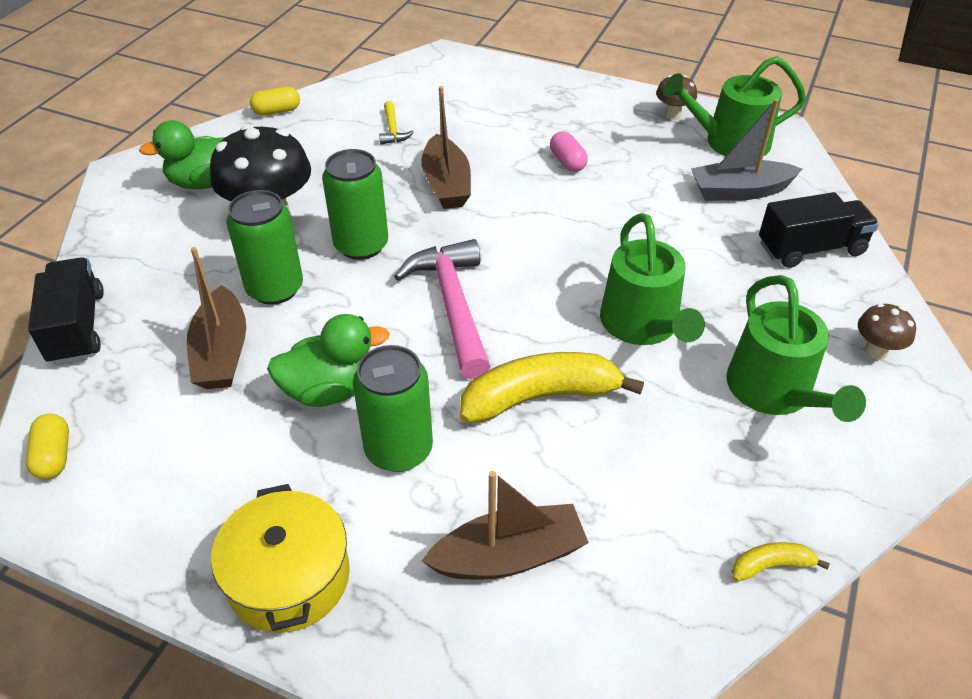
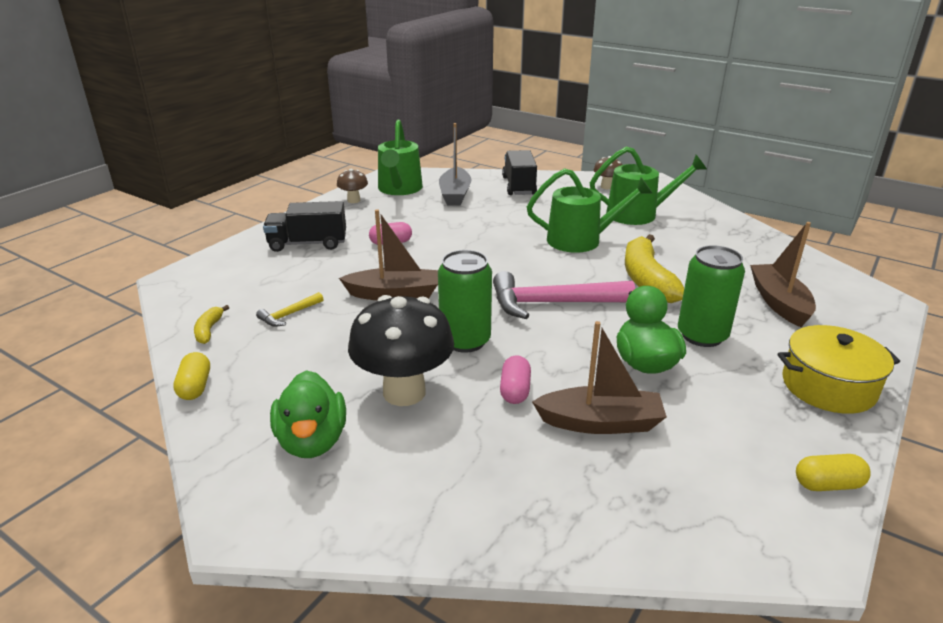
camera: 80 degrees left, 15 degrees down
(54, 456) = (748, 535): yellow capsule -> yellow capsule (828, 484)
(77, 327) = (555, 537): black truck -> black truck (308, 244)
(275, 288) = (515, 390): green can -> pink capsule
(393, 129) = (289, 315): yellow hammer -> yellow hammer turned 135 degrees clockwise
(771, 565) = (758, 234): yellow banana -> yellow banana (209, 330)

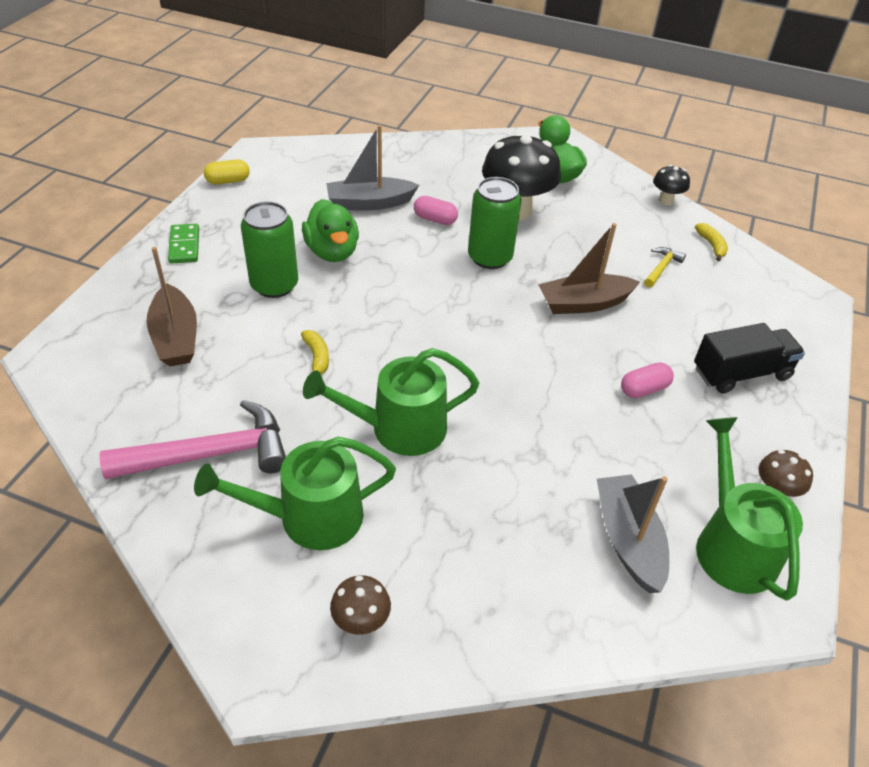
camera: 165 degrees right, 15 degrees up
(195, 387) = (666, 200): yellow capsule -> black mushroom
(515, 390) = (435, 219): pink capsule -> pink capsule turned 60 degrees counterclockwise
(519, 186) = (529, 595): black truck -> none
(553, 303) = (420, 309): pink hammer -> pink hammer (210, 454)
(600, 422) = (369, 203): brown boat -> grey boat
(646, 279) = (317, 358): yellow banana -> yellow banana, size x0.46
(828, 386) = (184, 246): yellow pot -> green domino

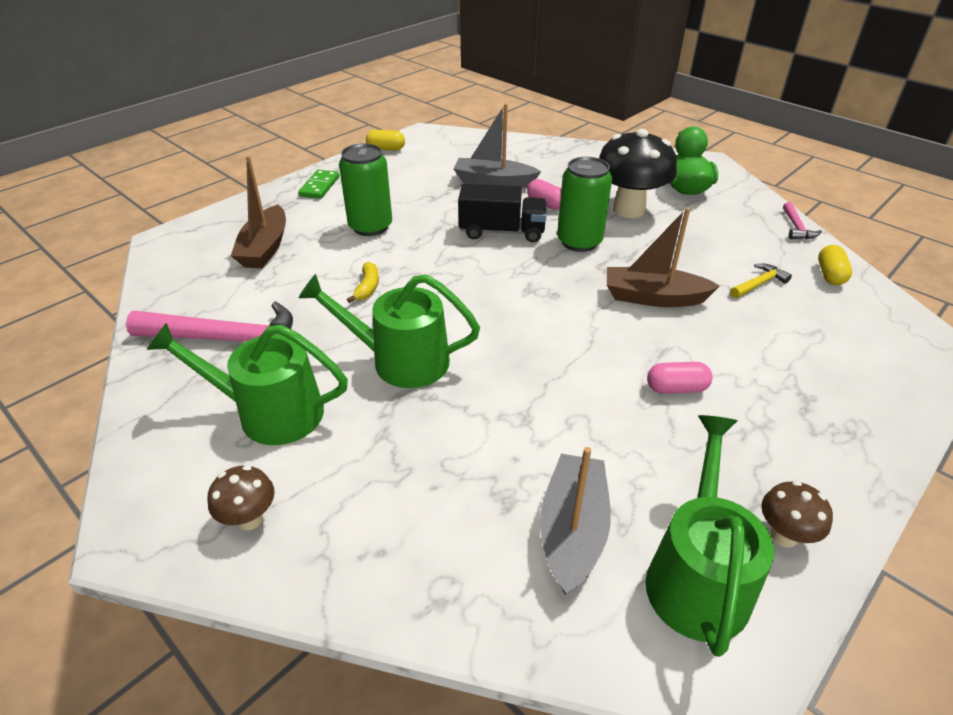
camera: 25 degrees right, 5 degrees down
(332, 252) = (436, 211): green duck -> none
(666, 200) = (796, 227): black mushroom -> pink hammer
(711, 245) = (830, 275): yellow banana -> yellow capsule
(741, 373) = (803, 401): black truck -> black truck (502, 232)

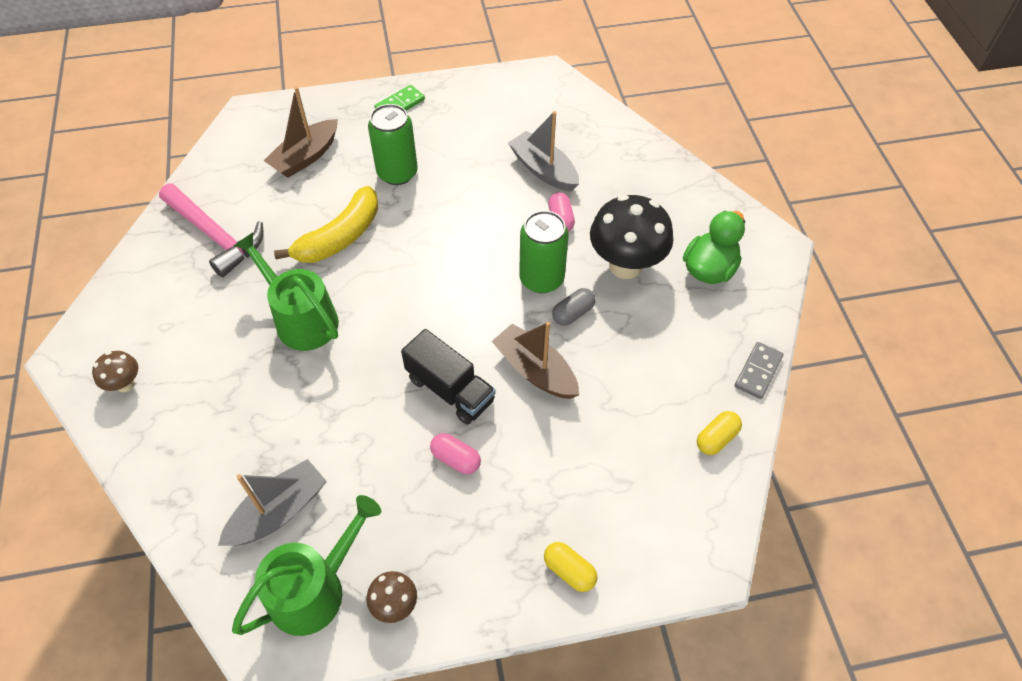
camera: 35 degrees right, 15 degrees up
(270, 413) = (193, 314): green watering can -> none
(367, 287) = (340, 237): yellow banana -> yellow banana, size x2.19
(386, 149) = (493, 81): yellow capsule -> yellow capsule (569, 571)
(502, 232) = (491, 233): black truck -> black truck (450, 389)
(631, 251) = (573, 313): none -> grey capsule
(758, 284) = (639, 409): yellow hammer -> none
(796, 227) = (758, 371): pink hammer -> grey domino

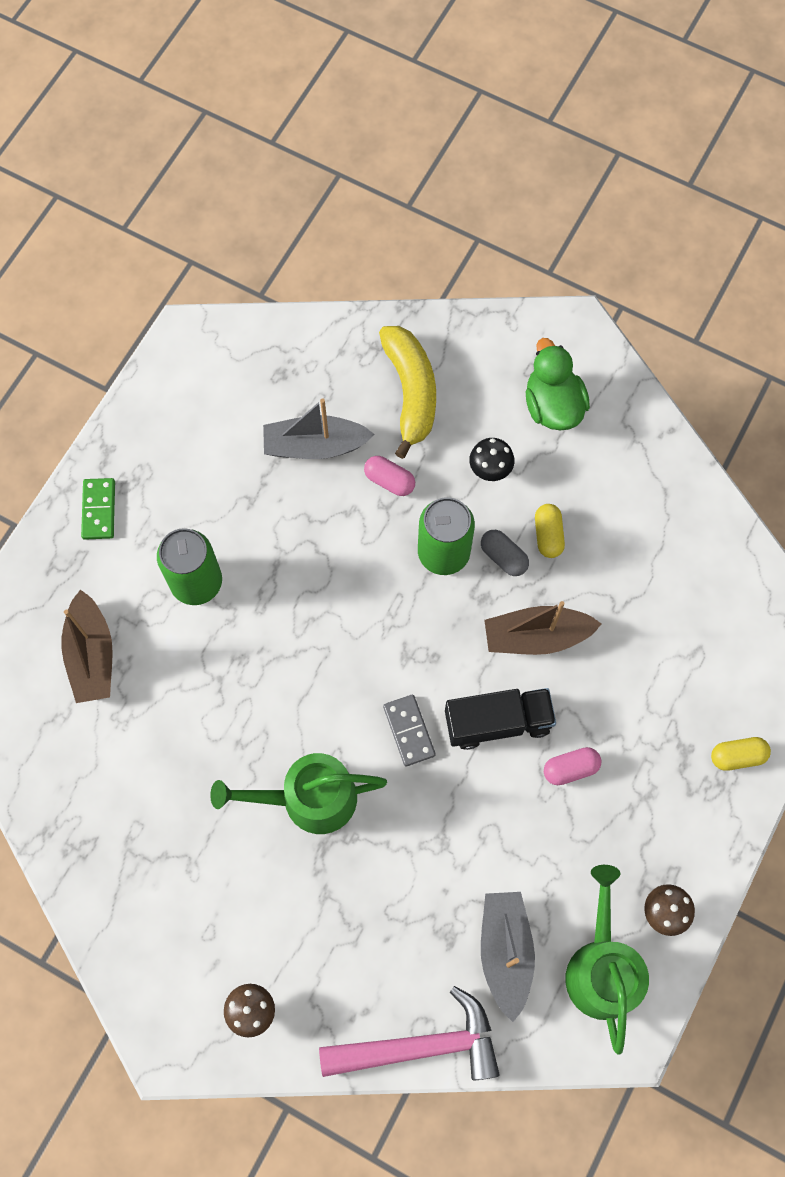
camera: 50 degrees left, 15 degrees up
(215, 235) = (126, 814): pink hammer -> pink hammer (420, 1045)
(340, 237) = (235, 696): yellow banana -> yellow banana (411, 392)
(573, 313) = (503, 557): grey capsule -> grey capsule turned 45 degrees counterclockwise
(625, 265) = (490, 470): black mushroom -> black mushroom, size x0.48
(716, 438) = (714, 549): yellow capsule -> yellow capsule (548, 535)
(758, 371) = (682, 462): grey domino -> grey domino (409, 731)

